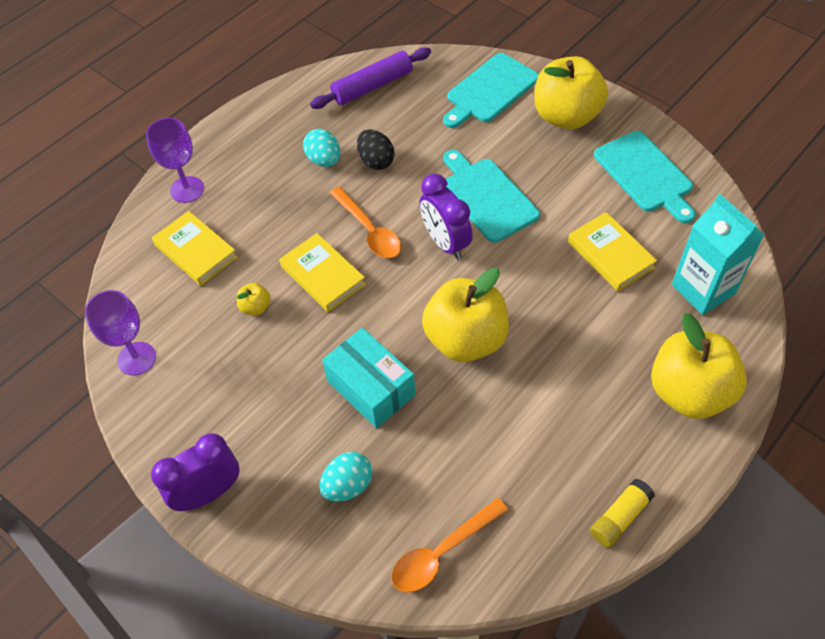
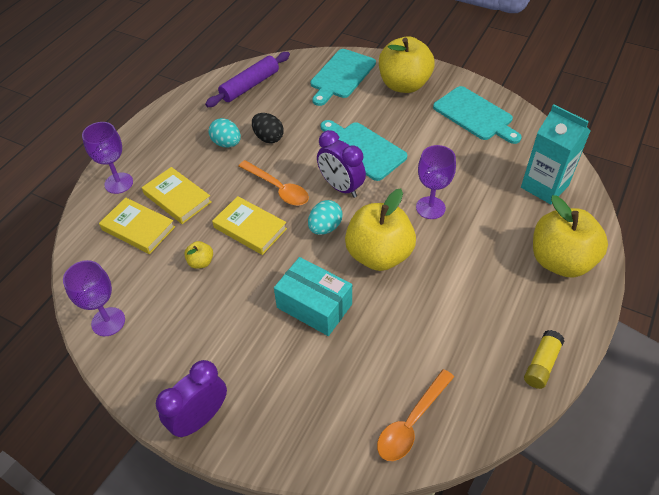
camera: 15 degrees left, 5 degrees down
(348, 485) = (318, 386): turquoise egg -> turquoise egg (325, 227)
(547, 290) = (430, 208): none -> purple goblet
(610, 254) = (469, 174): yellow book -> yellow book (177, 198)

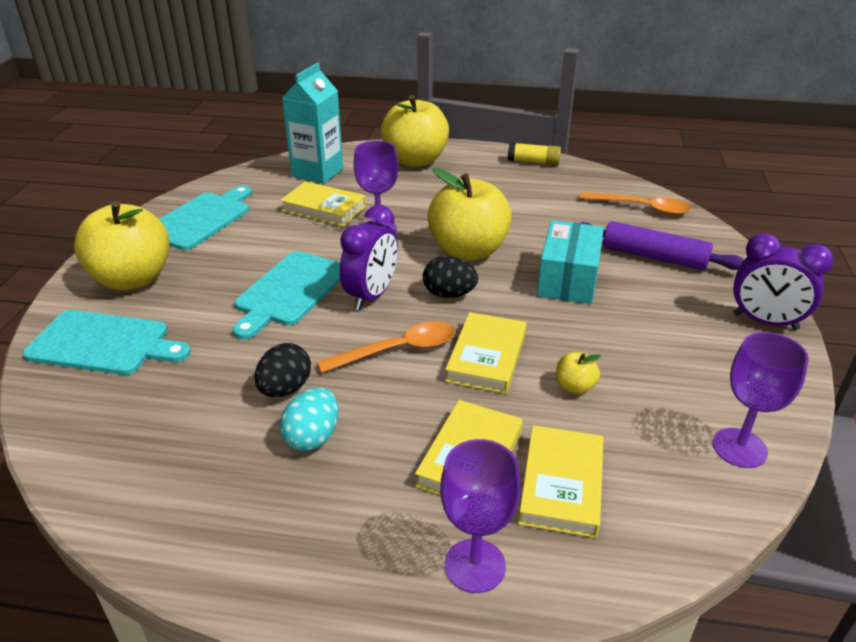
camera: 110 degrees left, 15 degrees down
(250, 85) = (130, 455): purple rolling pin -> purple rolling pin (654, 257)
(278, 188) = (398, 350): orange spoon -> orange spoon turned 45 degrees clockwise
(325, 227) = (449, 294): turquoise egg -> black egg
(475, 181) = (324, 208): none -> yellow book

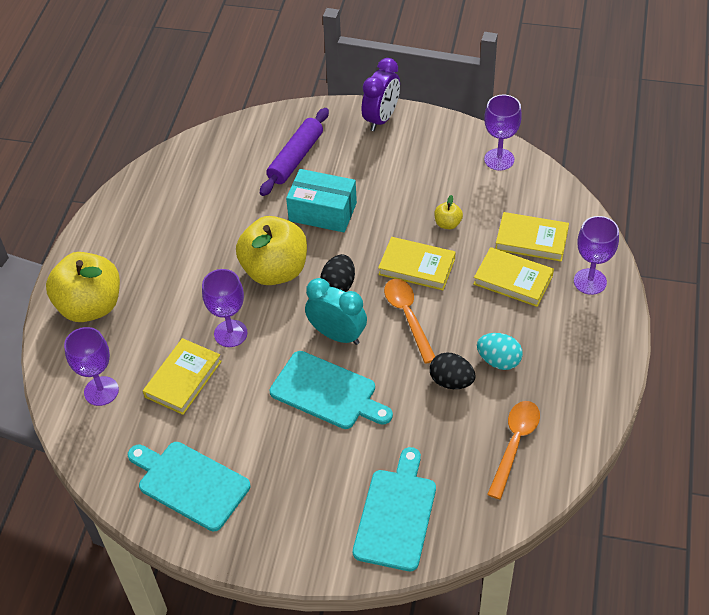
camera: 85 degrees left, 15 degrees up
(132, 279) = (299, 518): yellow apple -> none
(317, 172) = (101, 391): turquoise carton -> purple goblet
(371, 296) = (337, 335): purple clock -> turquoise clock
(533, 162) = (115, 213): yellow glue stick -> none
(641, 208) = (218, 152): orange spoon -> orange spoon (515, 444)

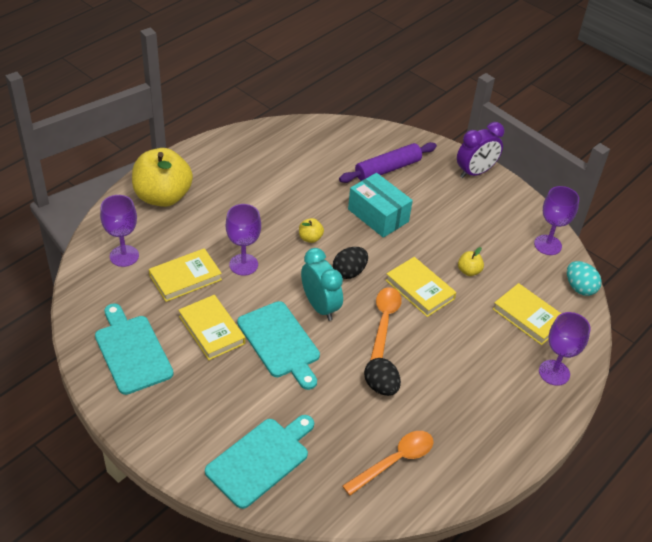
camera: 25 degrees right, 5 degrees down
(275, 270) = (310, 238): yellow apple -> yellow apple, size x0.41
(498, 361) = (431, 392): turquoise egg -> turquoise egg (579, 288)
(513, 280) = (490, 338): yellow book -> yellow book (211, 330)

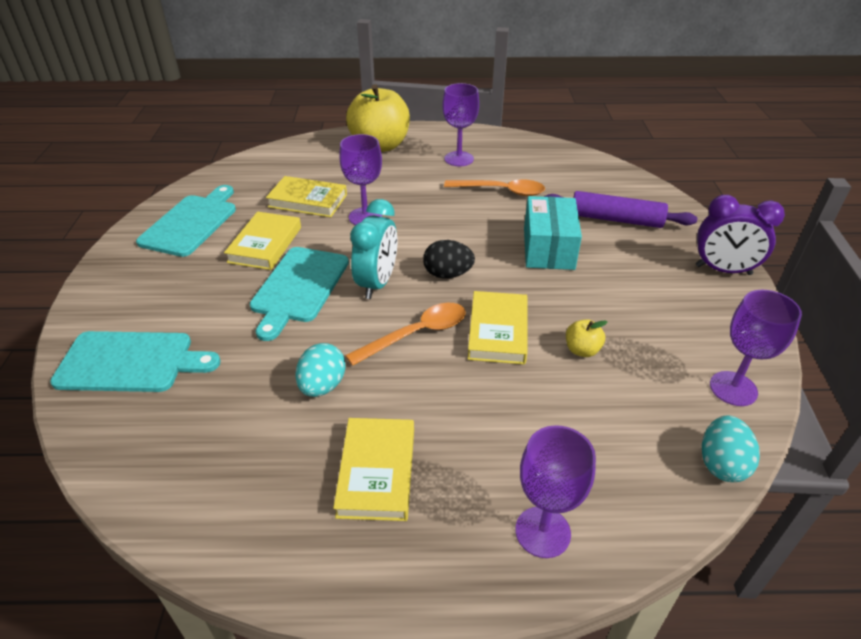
camera: 50 degrees right, 5 degrees down
(124, 256) = (291, 165): purple goblet -> purple goblet (459, 159)
(310, 238) = (453, 230): yellow apple -> none
(381, 386) = (322, 386): black egg -> turquoise egg
(394, 461) = (222, 464): orange spoon -> orange spoon (501, 191)
(528, 316) = (596, 444): yellow book -> yellow book (377, 472)

